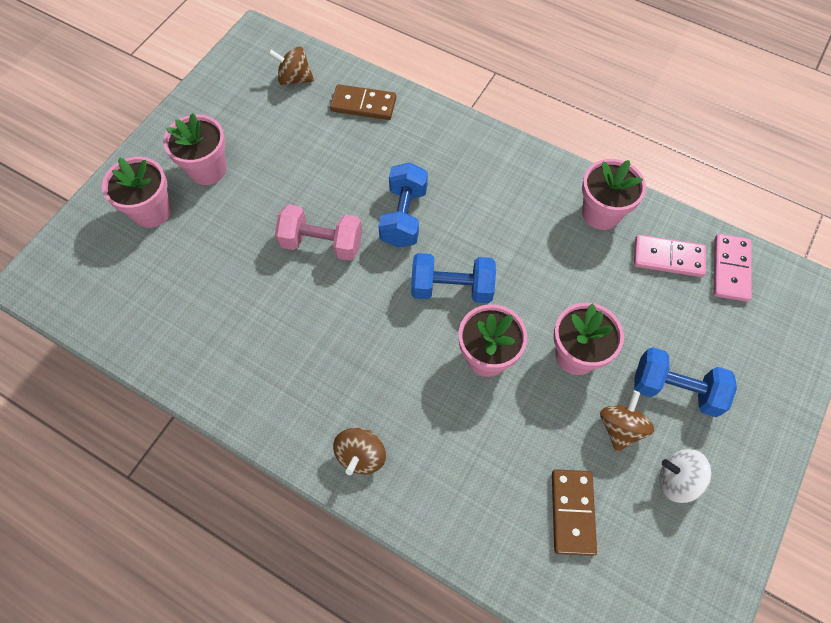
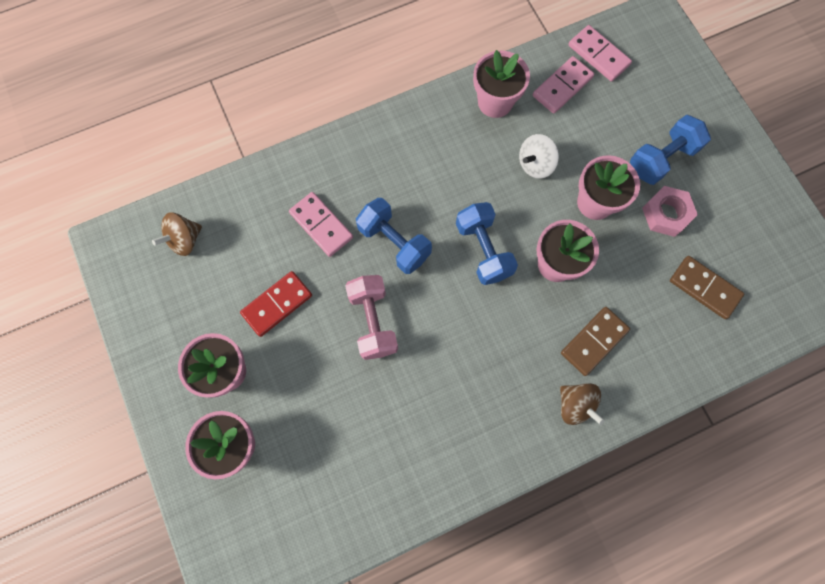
camera: 55 degrees left, 10 degrees up
(287, 168) = (277, 304): none -> red domino
(321, 243) = (373, 321): pink dumbbell -> pink dumbbell turned 60 degrees counterclockwise
(363, 105) = (259, 202): brown domino -> brown domino (594, 341)
(377, 157) = (321, 225): none -> pink domino
(452, 288) = (483, 250): blue dumbbell -> blue dumbbell turned 60 degrees counterclockwise
(620, 427) = (666, 214): brown spinning top -> pink nut
(677, 480) = (723, 206): white spinning top -> white spinning top (535, 164)

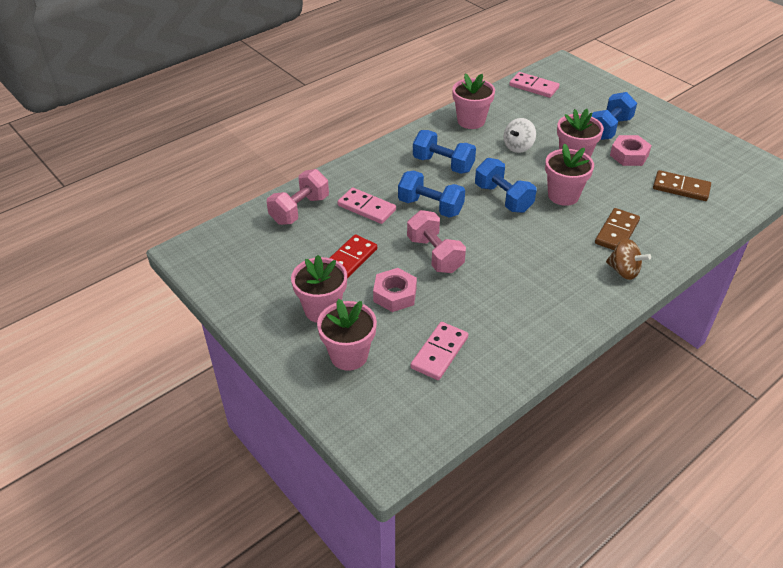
camera: 15 degrees left, 30 degrees down
(185, 240) = (254, 237): brown spinning top -> none
(246, 209) = (299, 210): none -> pink dumbbell
(309, 371) = (395, 295): none -> pink nut
(433, 173) = (443, 164): none -> blue dumbbell
(562, 87) = (516, 106): pink domino -> pink domino (439, 353)

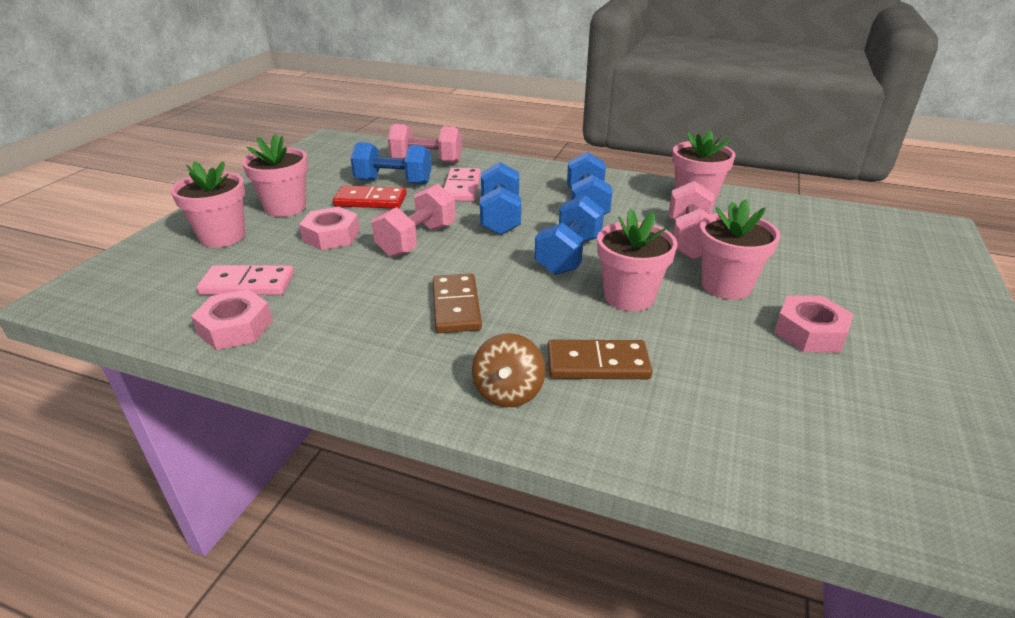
camera: 60 degrees right, 10 degrees down
(495, 367) = (235, 328): none -> pink nut
(518, 147) = (689, 240): white spinning top -> pink dumbbell
(534, 87) = (839, 219): pink domino -> none
(609, 129) = (847, 298): blue dumbbell -> blue dumbbell (393, 182)
(681, 188) = (802, 409): brown domino -> brown domino (456, 306)

